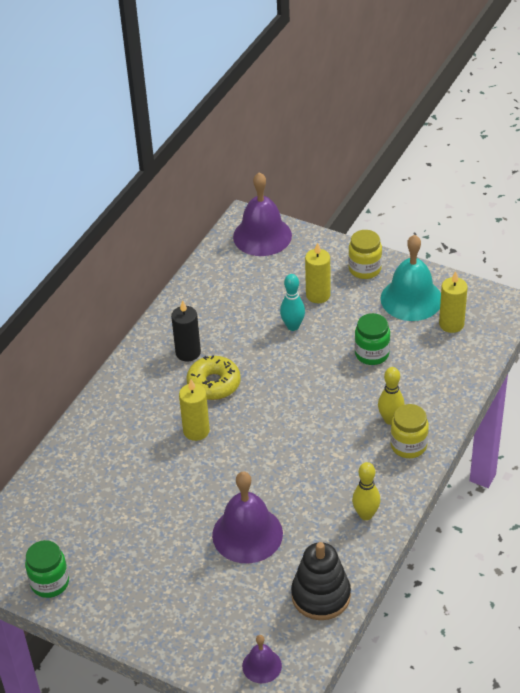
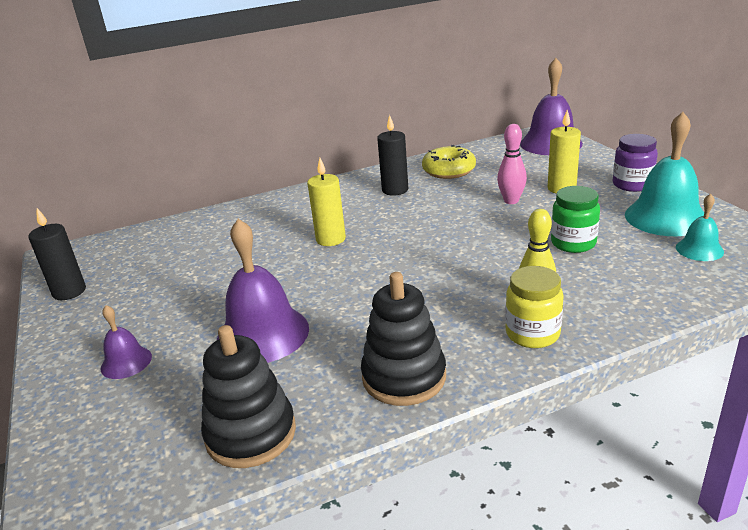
camera: 40 degrees right, 15 degrees down
(50, 583) = (69, 292): green jar -> black candle
(214, 384) = (389, 215): yellow donut -> yellow donut (449, 170)
(262, 666) = (94, 471): purple bell -> purple bell (126, 362)
(293, 326) = (511, 201): turquoise bowling pin -> pink bowling pin
(364, 269) = (632, 184): yellow jar -> purple jar
(366, 514) = (404, 377): yellow bowling pin -> black stacking toy
(451, 324) = (699, 249): yellow candle -> turquoise bell

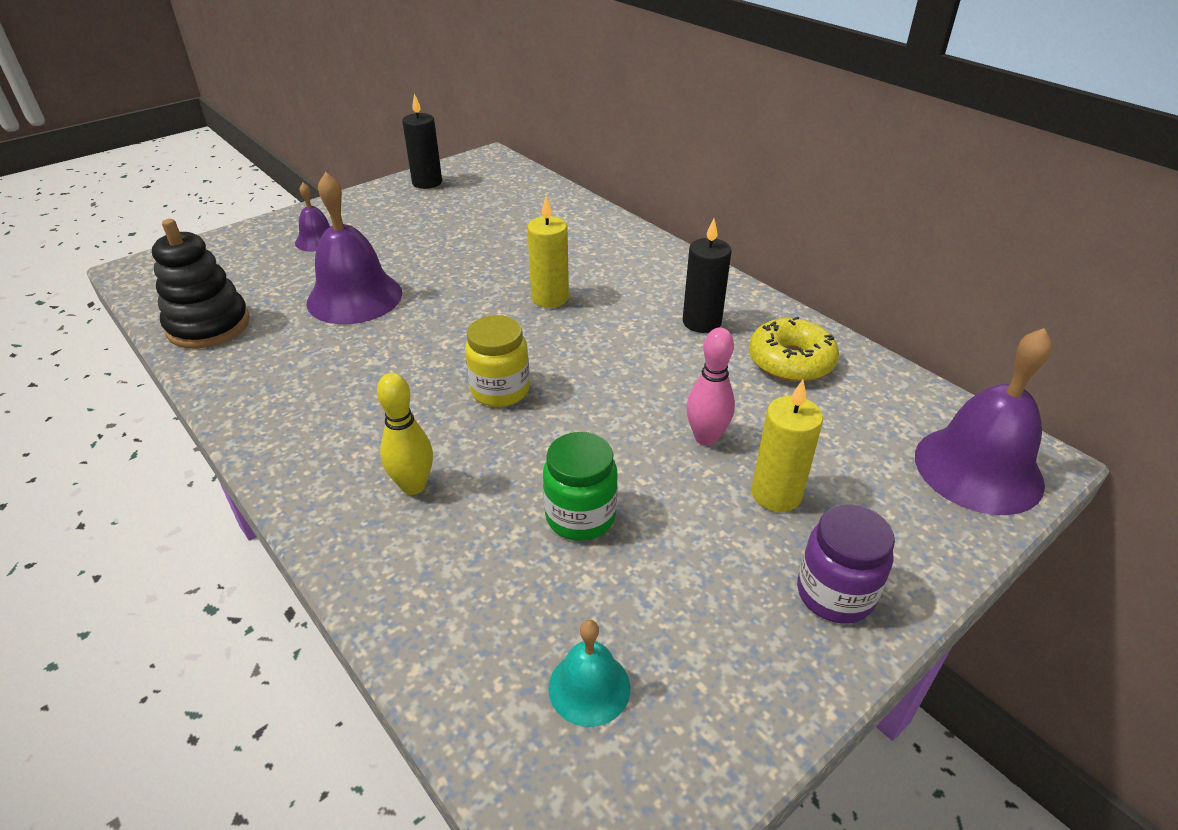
camera: 70 degrees right, 10 degrees up
(404, 377) = (272, 398): black stacking toy -> none
(532, 334) = (342, 488): yellow jar -> yellow jar (500, 390)
(665, 217) = (706, 642): turquoise bell -> none

